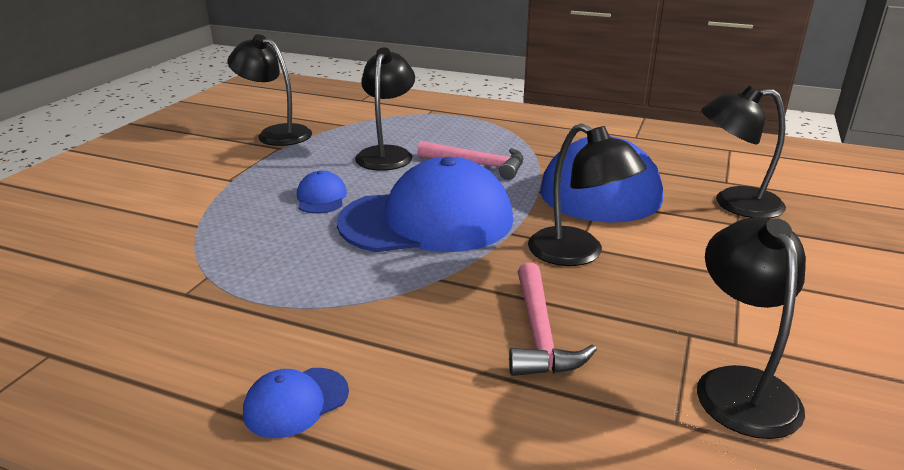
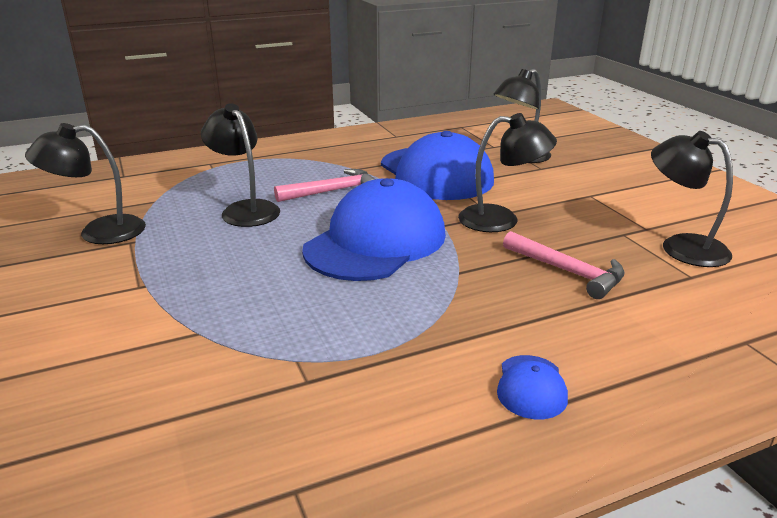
camera: 45 degrees left, 0 degrees up
(321, 198) = (262, 262): blue cap -> none

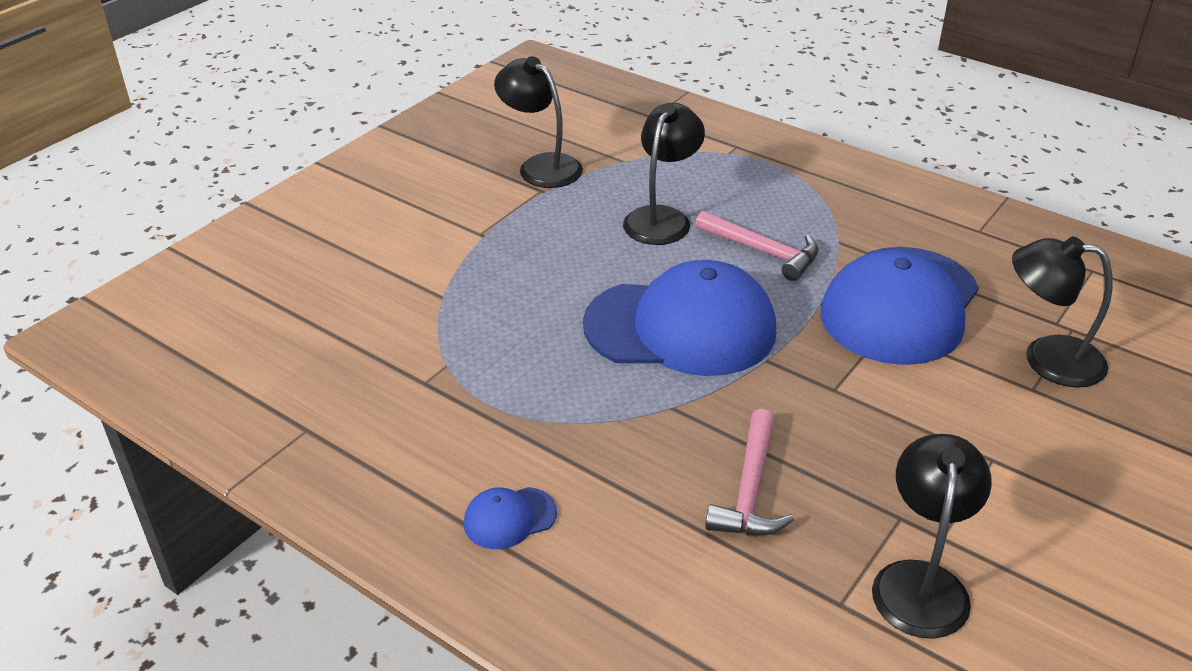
camera: 60 degrees right, 10 degrees up
(501, 220) = (828, 400): black lamp -> none

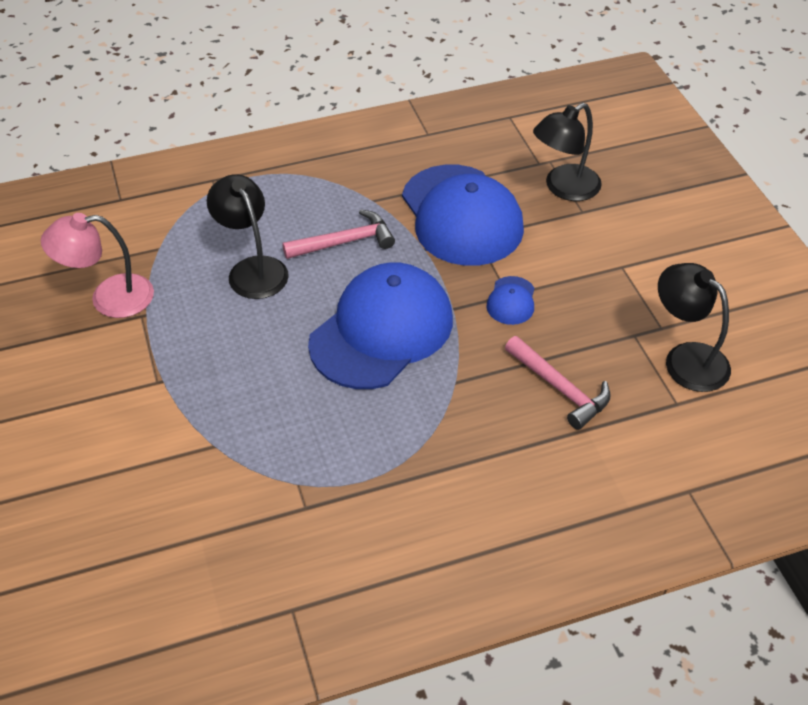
camera: 55 degrees left, 10 degrees up
(509, 518) = (487, 527): blue cap -> blue cap (511, 301)
(541, 166) = (109, 298): black lamp -> pink lamp

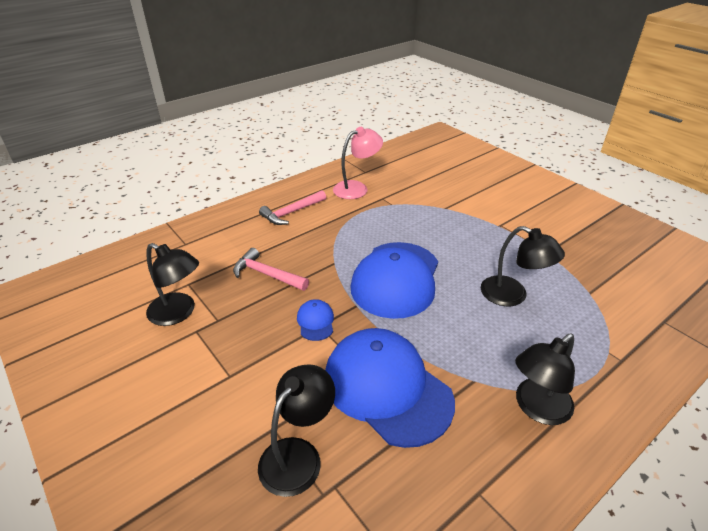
camera: 160 degrees right, 10 degrees down
(109, 298) = (578, 256): pink lamp -> pink lamp (357, 188)
(333, 167) = (536, 408): none -> black lamp
(345, 242) = (466, 334): pink hammer -> pink hammer (291, 213)

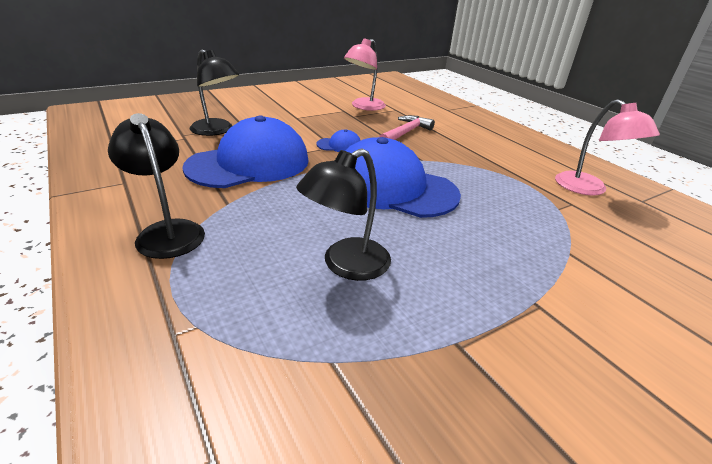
camera: 95 degrees right, 5 degrees down
(179, 313) = (364, 107): black lamp -> pink lamp
(291, 213) = (510, 148): pink hammer -> none

